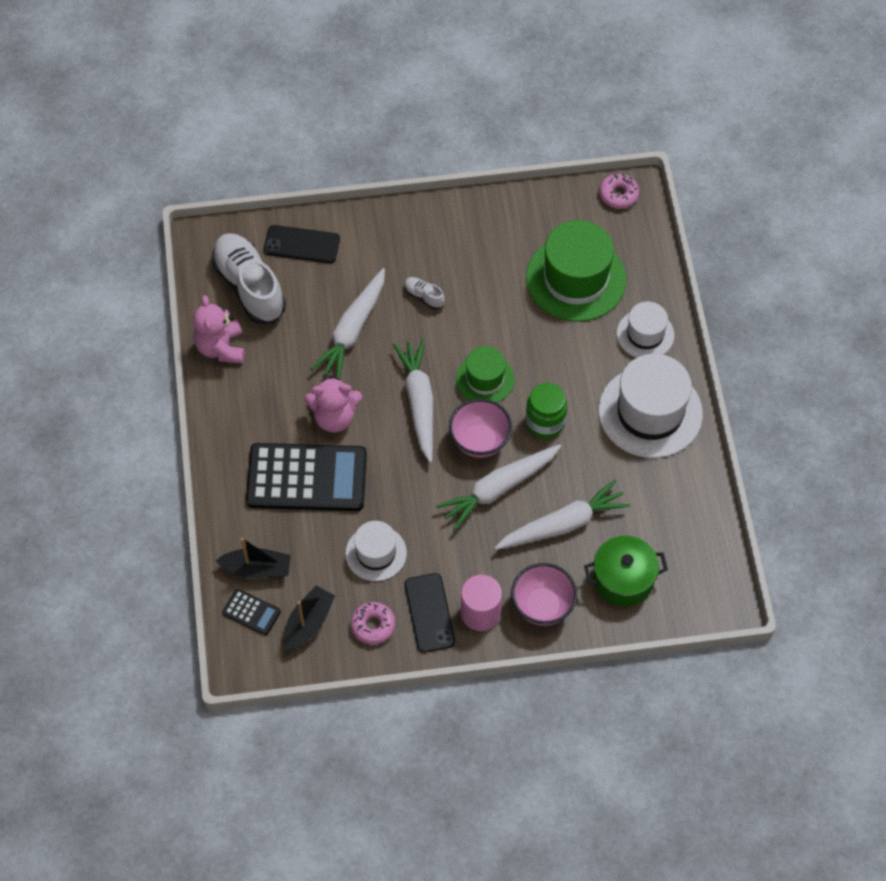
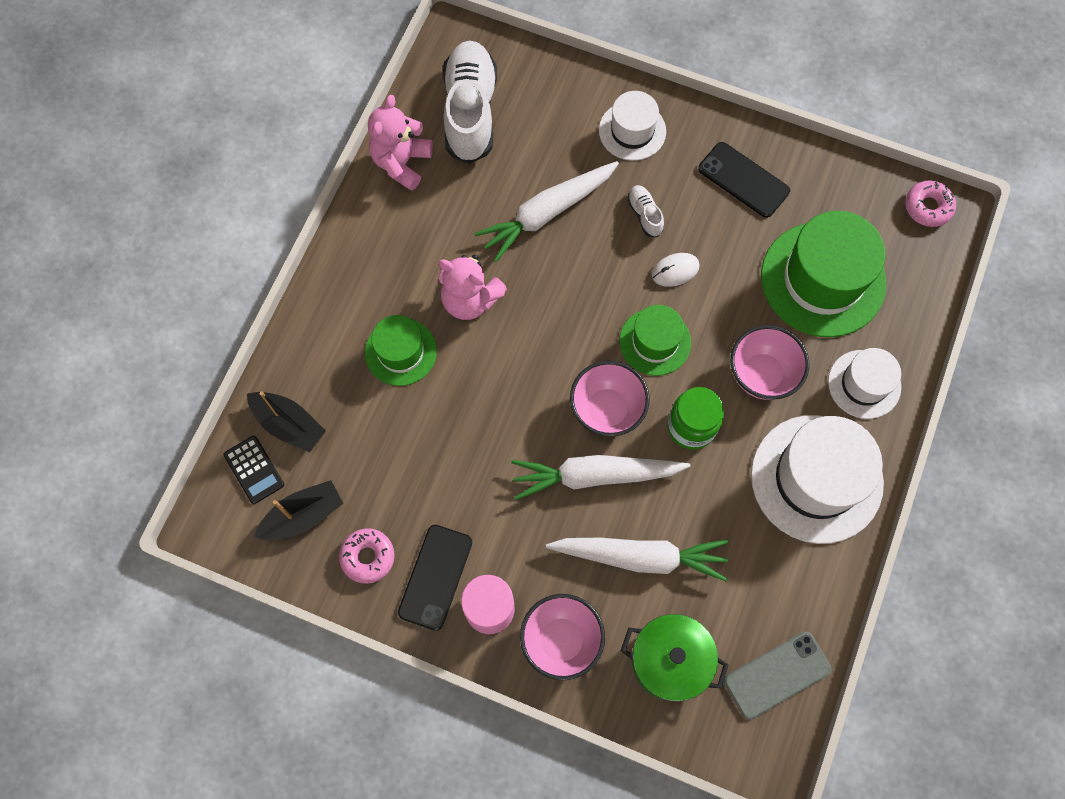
camera: 30 degrees right, 10 degrees up
(302, 244) = (551, 93): black phone -> black phone (743, 180)
(307, 478) = (401, 352): black calculator -> green hat
(376, 553) = (420, 476): white hat -> white hat (632, 131)
(419, 403) = (568, 331): white carrot -> none
(469, 324) = (675, 270): none -> white mouse
(572, 363) = (762, 375): none -> pink bowl
(699, 550) = (777, 675): none -> grey phone

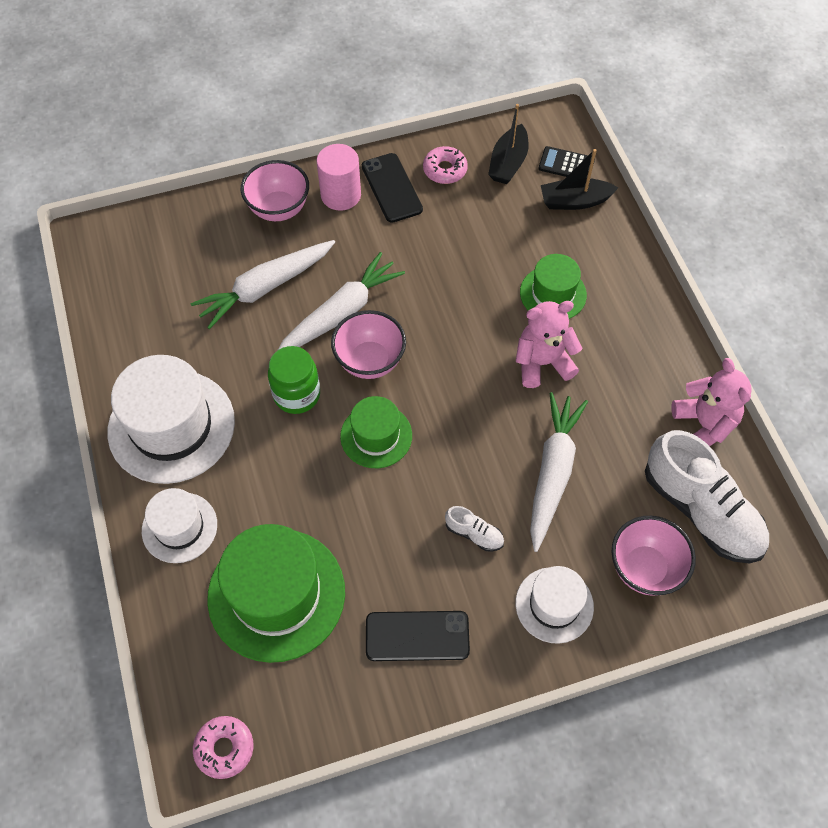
camera: 140 degrees right, 10 degrees down
(670, 660) = (197, 245): green pot -> none
(675, 270) = (408, 505): white mouse -> none
(762, 375) = (270, 473): pink bowl -> pink bowl (644, 568)
(777, 675) = (116, 284): grey phone -> none

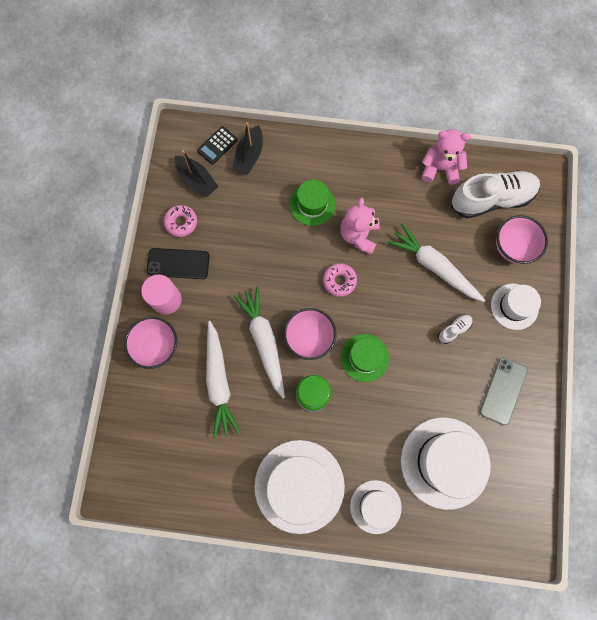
camera: 65 degrees left, 15 degrees up
(224, 748) = (527, 530): pink donut -> pink donut (339, 281)
(276, 594) = (445, 462): green hat -> white hat
(417, 636) = (503, 391): black phone -> grey phone

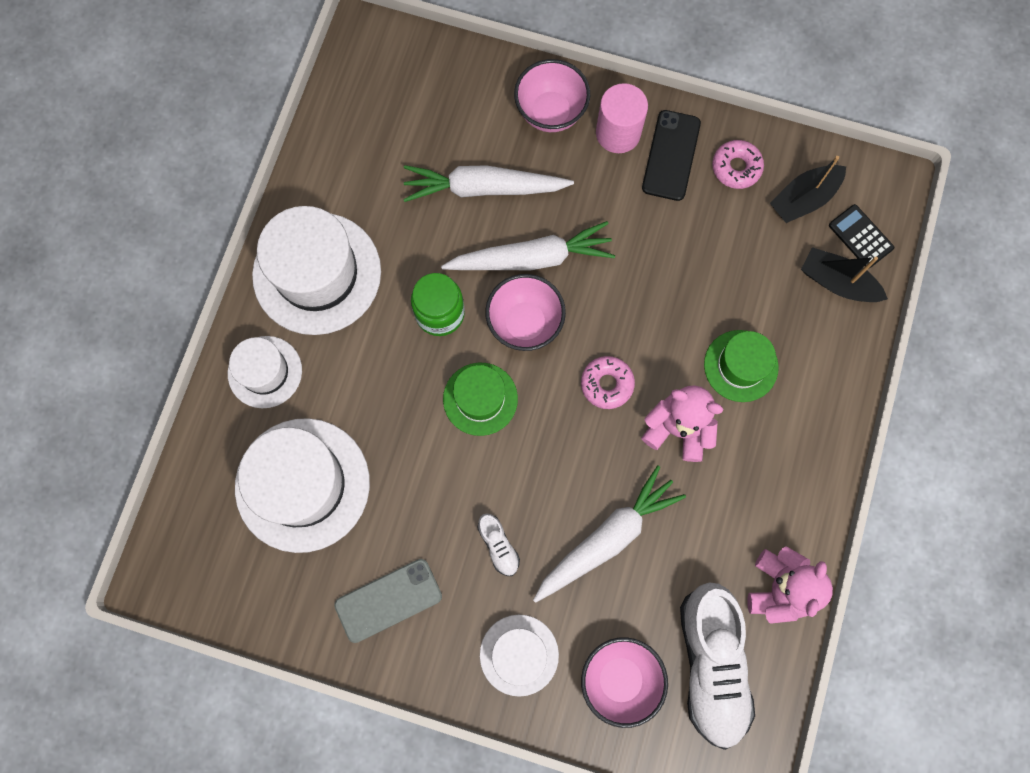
camera: 100 degrees right, 0 degrees up
(503, 391) = (388, 600): grey phone -> grey phone turned 60 degrees counterclockwise

